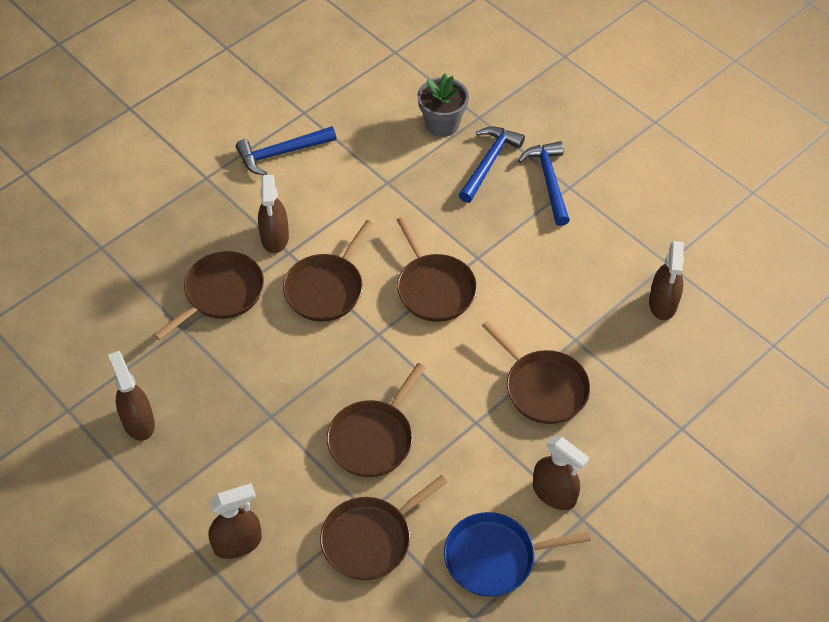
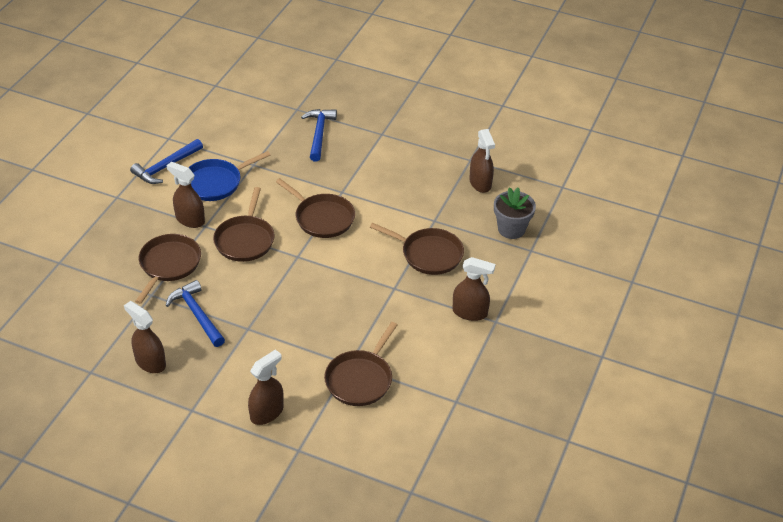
camera: 25 degrees left, 10 degrees down
(275, 237) = (190, 219): brown spray bottle -> brown spray bottle turned 150 degrees clockwise
(373, 439) = (329, 319): brown pan -> none
(442, 124) = (273, 119): grey flower pot -> grey flower pot (511, 229)
(494, 558) = (451, 362): blue pan -> blue pan (215, 183)
(549, 181) = (366, 134): blue hammer -> blue hammer (197, 314)

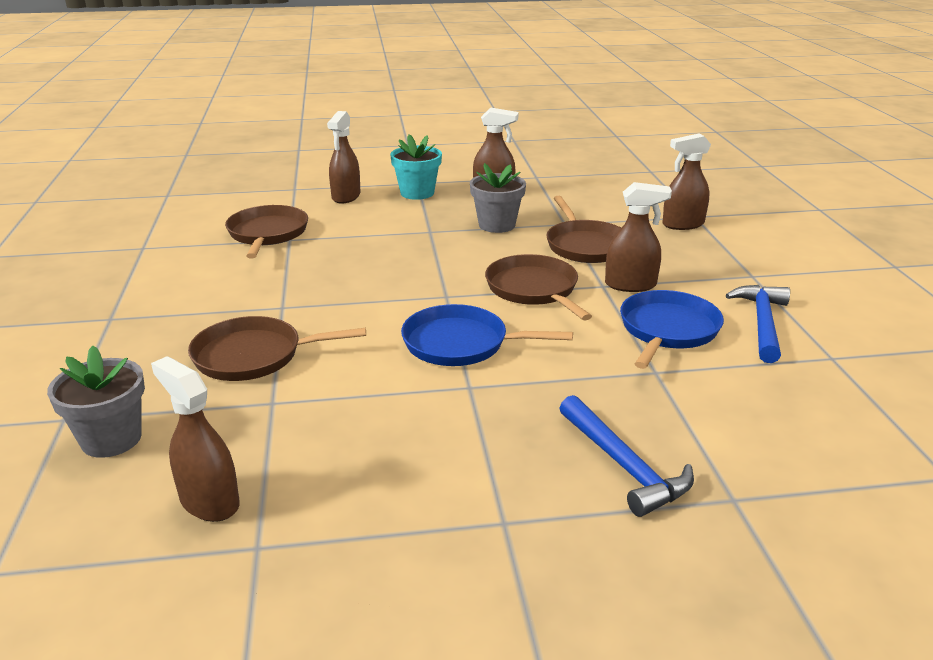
camera: 150 degrees right, 15 degrees down
(197, 314) = (497, 225): blue hammer -> grey flower pot
(208, 390) = (417, 193): none -> turquoise flower pot
(322, 218) = (460, 343): brown pan -> blue pan
(470, 312) = (154, 315): brown spray bottle -> brown spray bottle (682, 224)

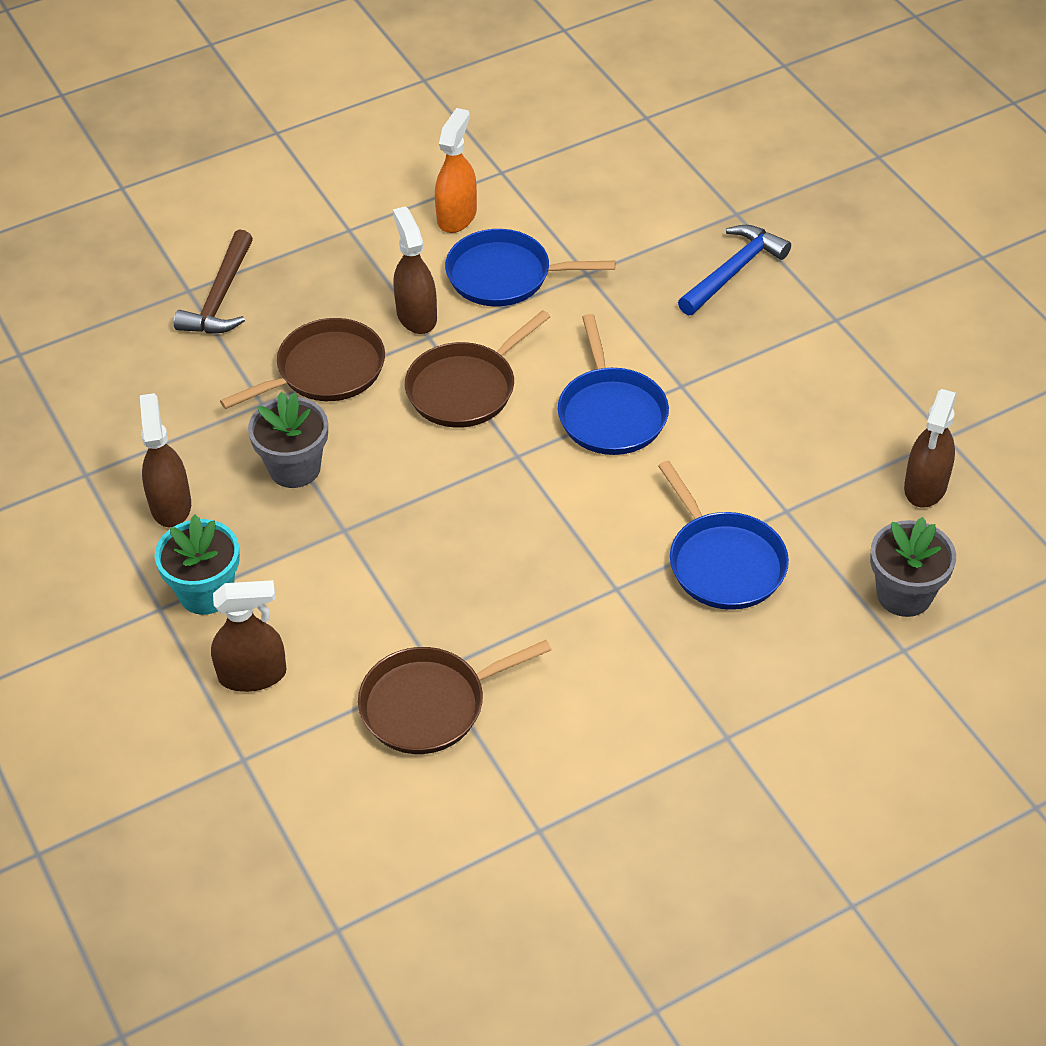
camera: 110 degrees left, 20 degrees up
(253, 356) = (723, 562): brown pan -> blue pan
(682, 224) = (221, 297): brown spray bottle -> brown hammer
(762, 323) = (457, 216): blue hammer -> orange spray bottle

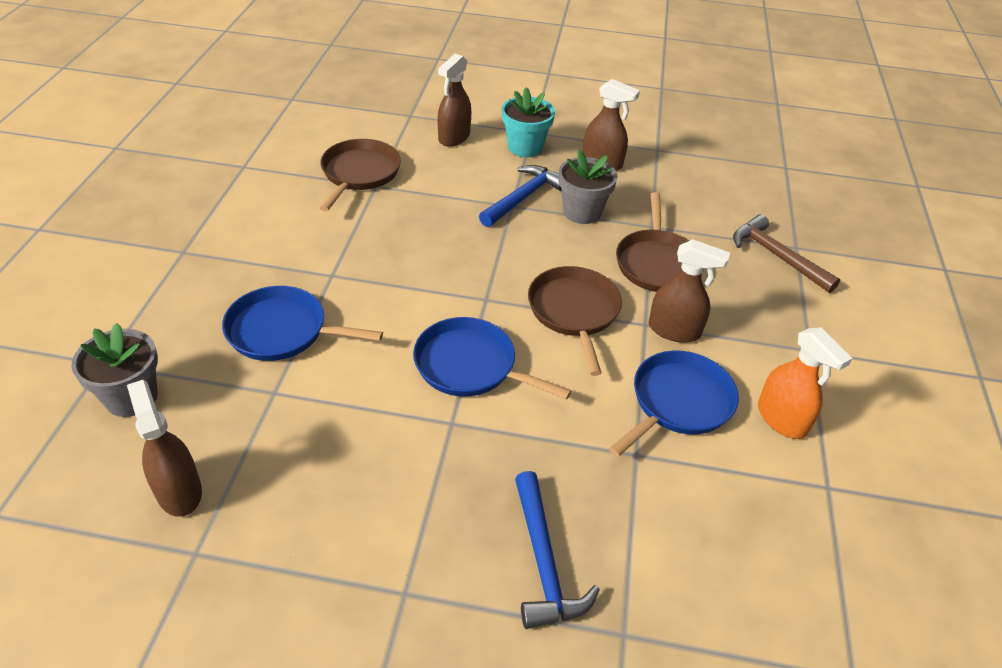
camera: 125 degrees right, 5 degrees down
(318, 530) = (523, 197): none -> blue hammer

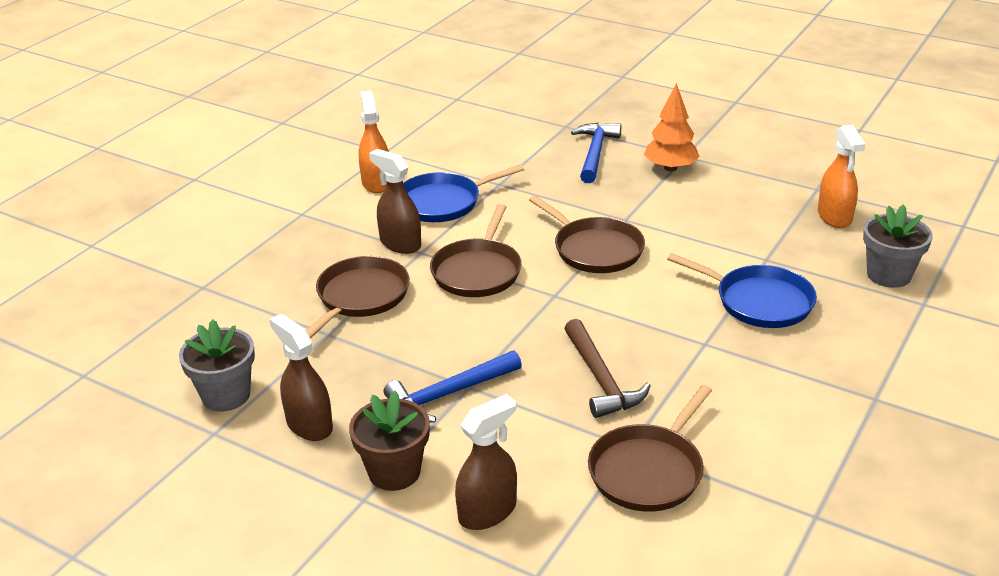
camera: 155 degrees left, 10 degrees down
(179, 491) = (834, 217): brown spray bottle -> orange spray bottle
(421, 551) = (670, 168): none -> orange tree
(470, 365) = (595, 249): blue pan -> brown pan
(525, 147) = (394, 472): turquoise flower pot -> brown flower pot
(582, 212) = (392, 363): grey flower pot -> grey flower pot (226, 395)
(776, 256) = (234, 282): brown hammer -> brown hammer (601, 379)

